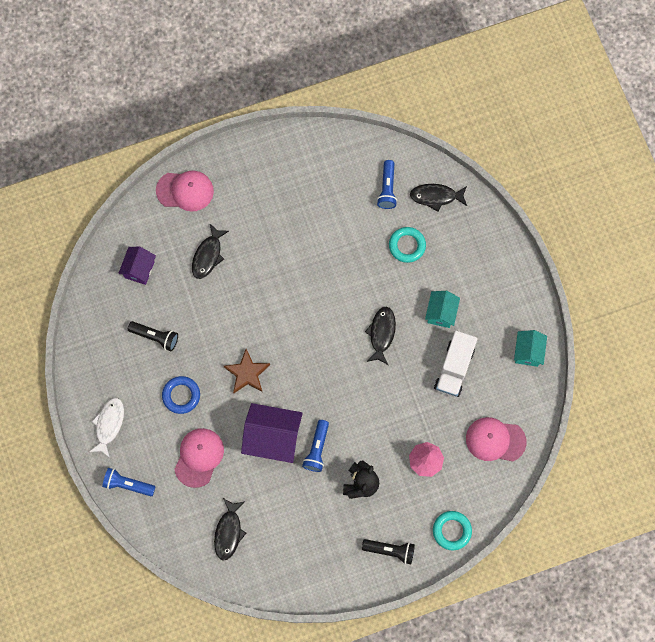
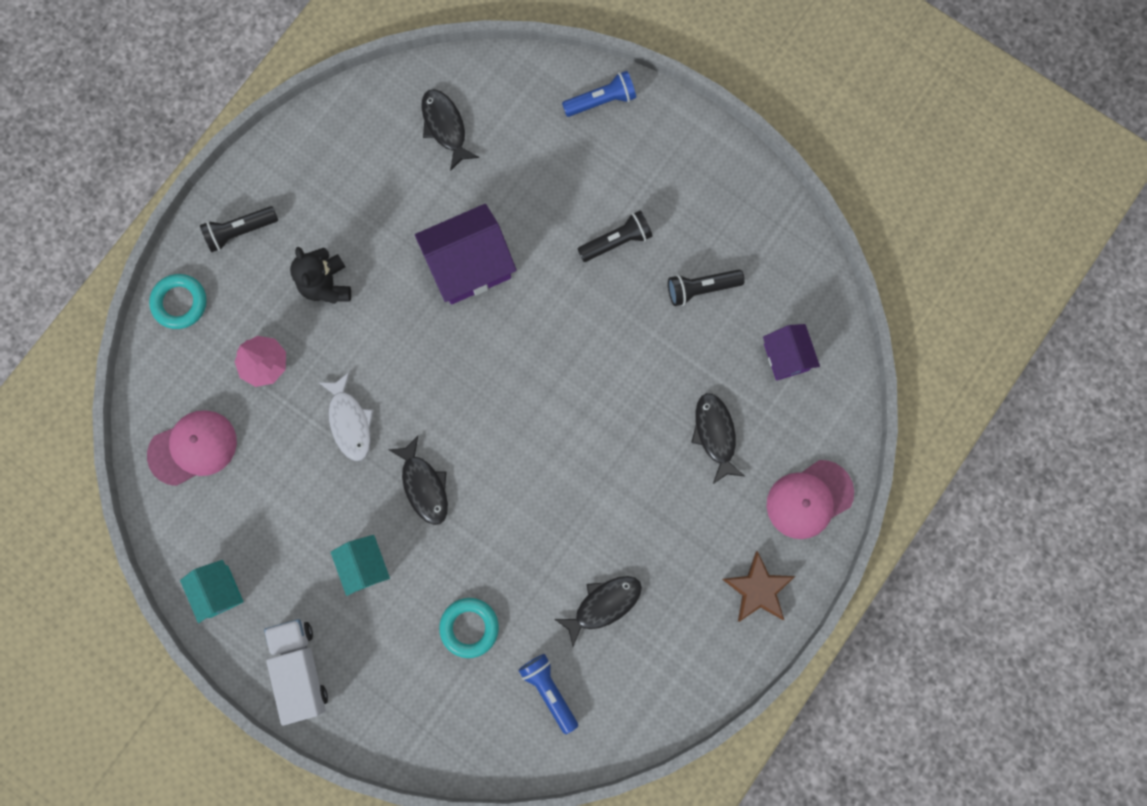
camera: 145 degrees right, 5 degrees up
(109, 425) = (675, 151): white fish -> white fish (350, 422)
(181, 395) = (616, 241): blue ring -> black flashlight
(199, 457) = (542, 185): pink cap -> none
(247, 373) = (557, 321): brown star -> brown star (758, 589)
(317, 449) = (407, 289): blue flashlight -> none
(436, 196) = (476, 725): black fish -> black fish (603, 605)
(454, 368) = (302, 504): white truck -> white truck (300, 669)

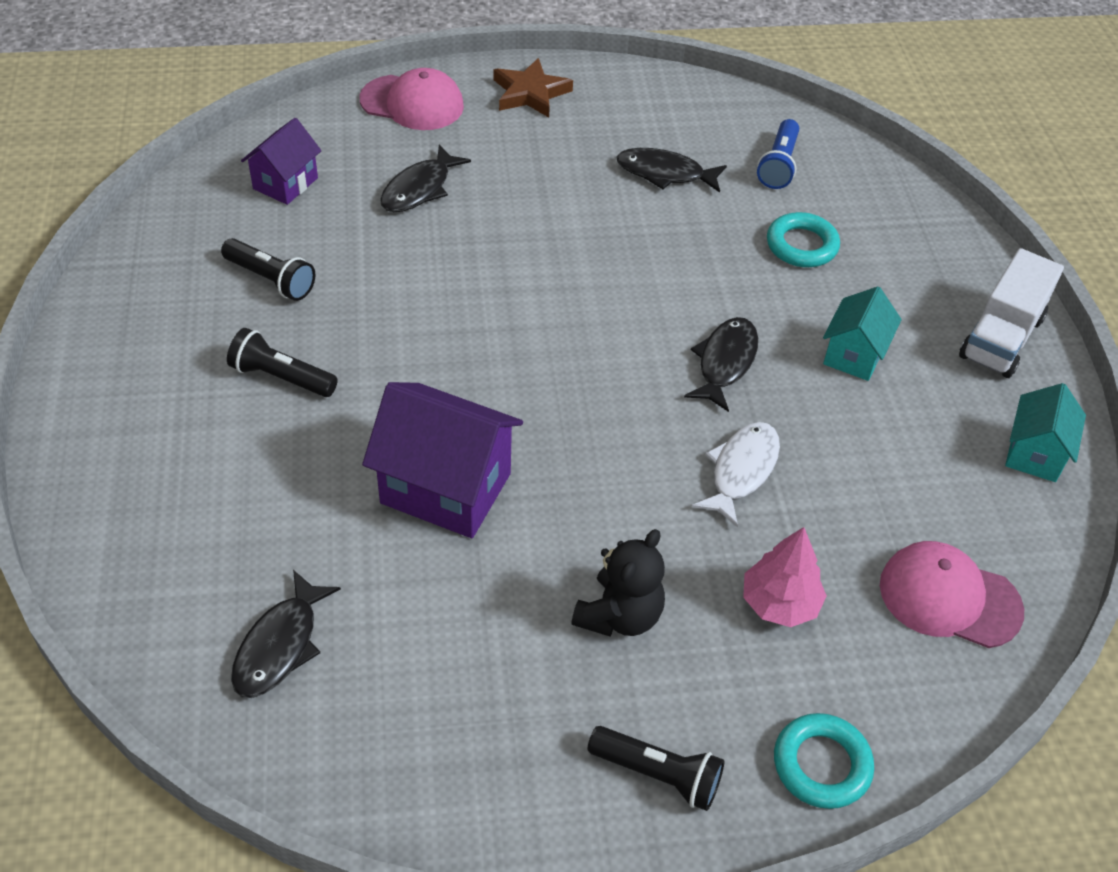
camera: 135 degrees left, 30 degrees down
(601, 100) = (97, 504): blue flashlight -> none

